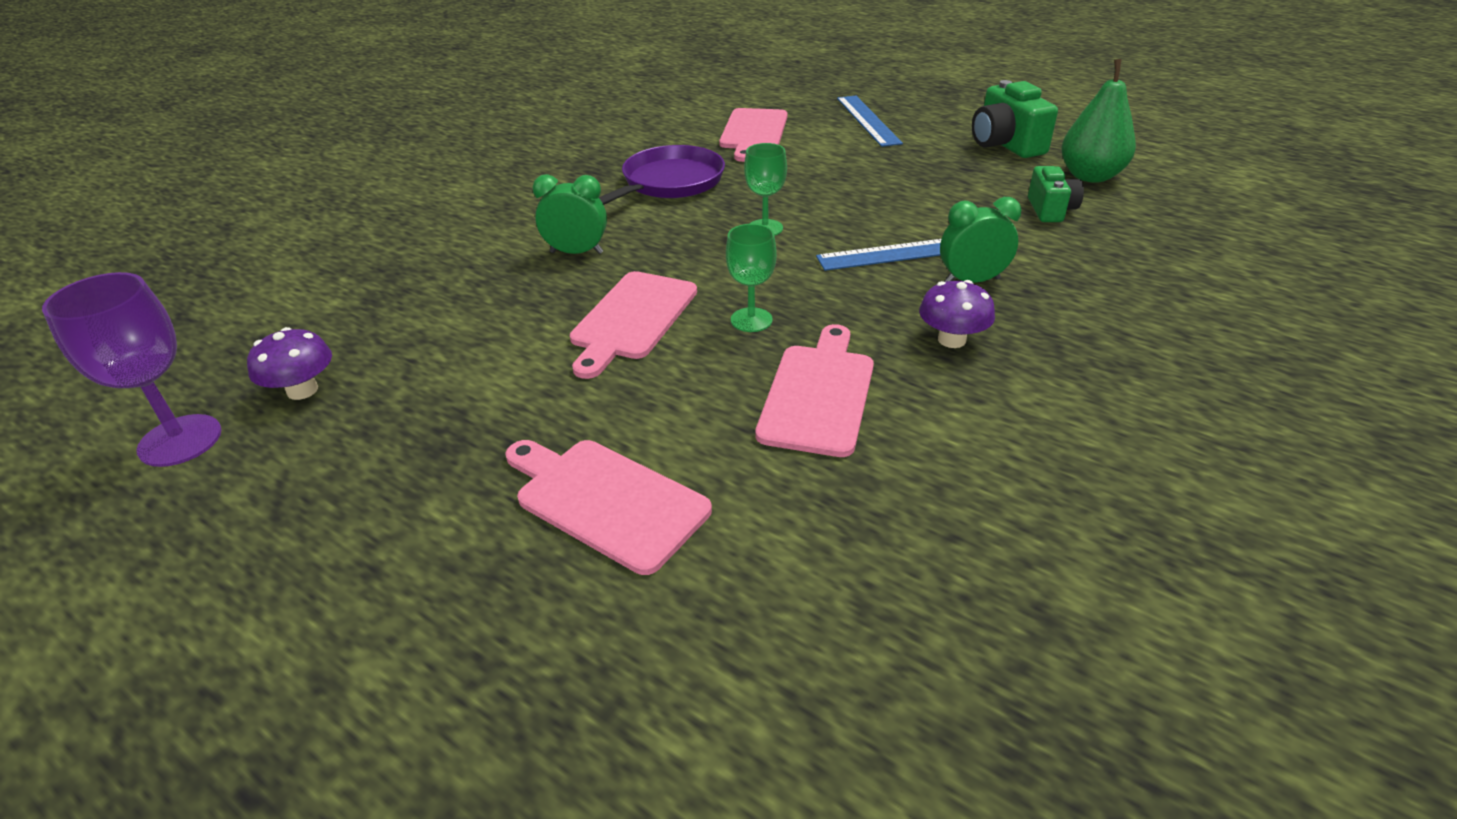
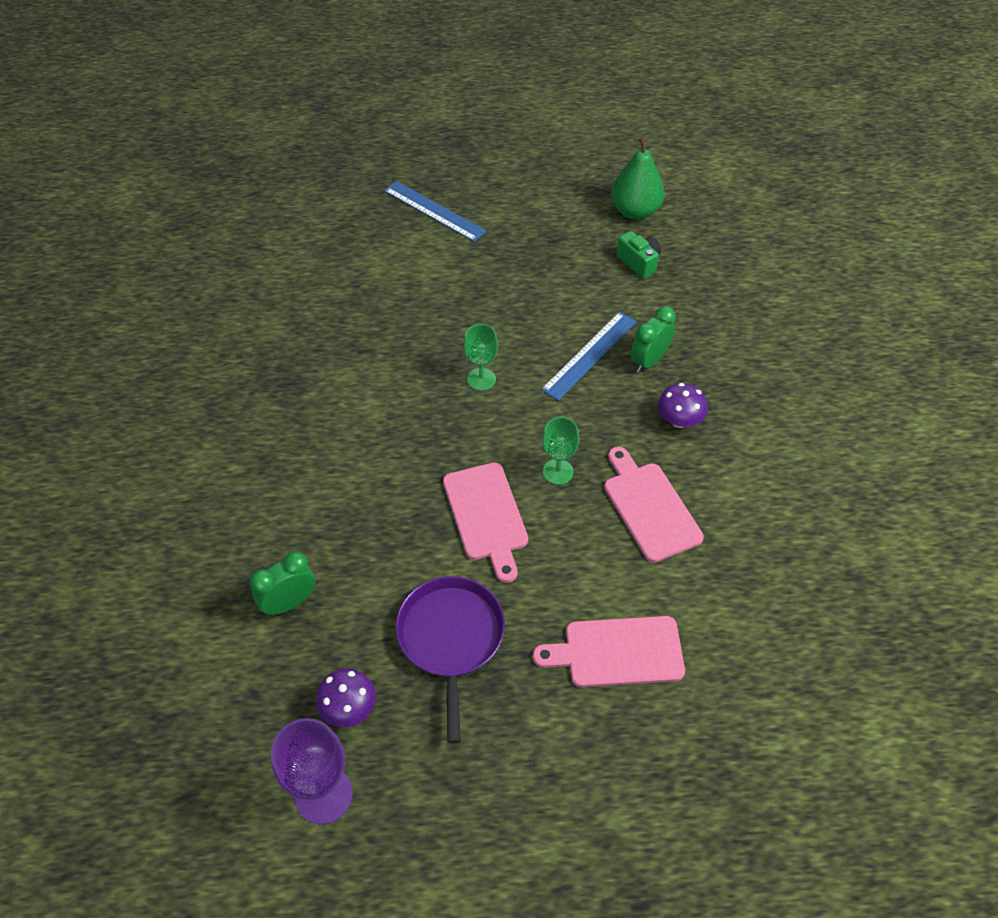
camera: 40 degrees left, 15 degrees up
(576, 252) = (379, 478): green clock -> green clock (289, 603)
(669, 182) = (362, 365): purple pan -> purple pan (451, 638)
(753, 132) = (362, 269): pink cutting board -> none
(1005, 145) = (556, 198): green camera -> none

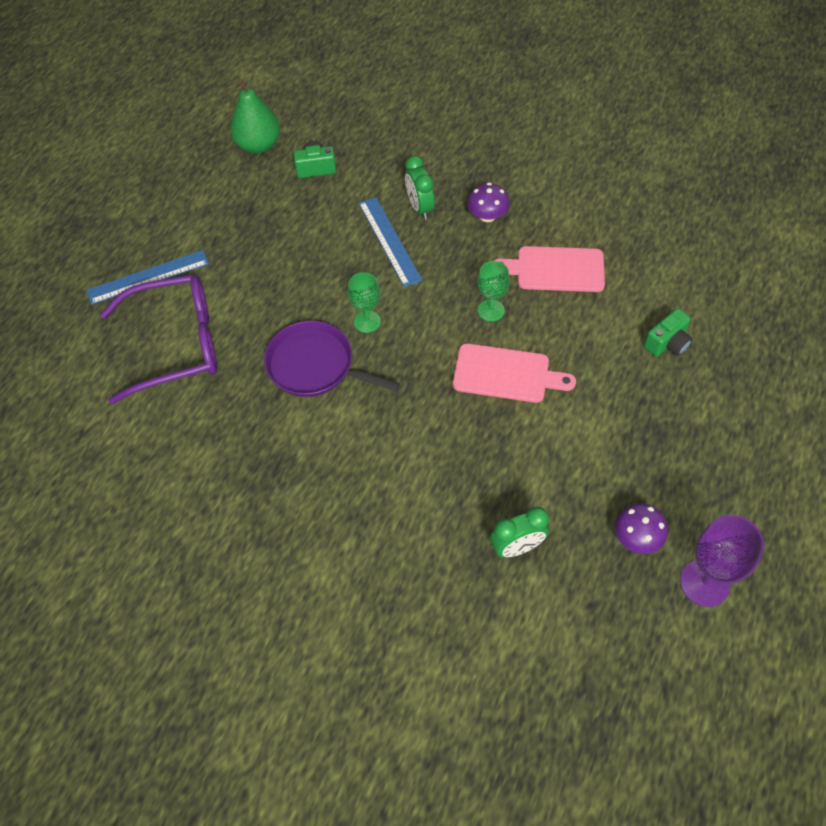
camera: 60 degrees left, 5 degrees up
(289, 603) = (517, 547): green clock -> green clock turned 105 degrees counterclockwise
(375, 261) = (176, 344): none -> purple glasses
(451, 638) = (607, 443): purple pan -> purple pan (315, 366)
(617, 652) = (667, 343): pink cutting board -> green camera

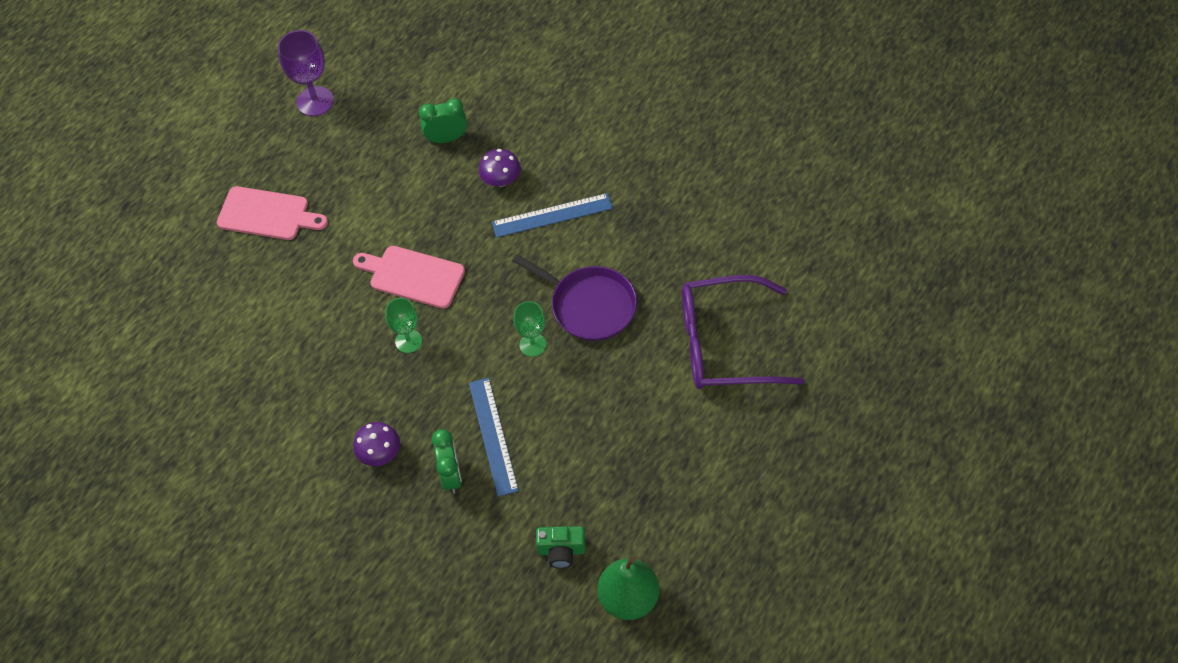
camera: 170 degrees left, 0 degrees up
(148, 277) = (757, 425): blue ruler -> blue ruler (552, 215)
(555, 269) = (330, 378): pink cutting board -> pink cutting board (267, 214)
(636, 538) = (352, 135): purple mushroom -> purple mushroom (501, 180)
(667, 343) = (255, 287): green camera -> none

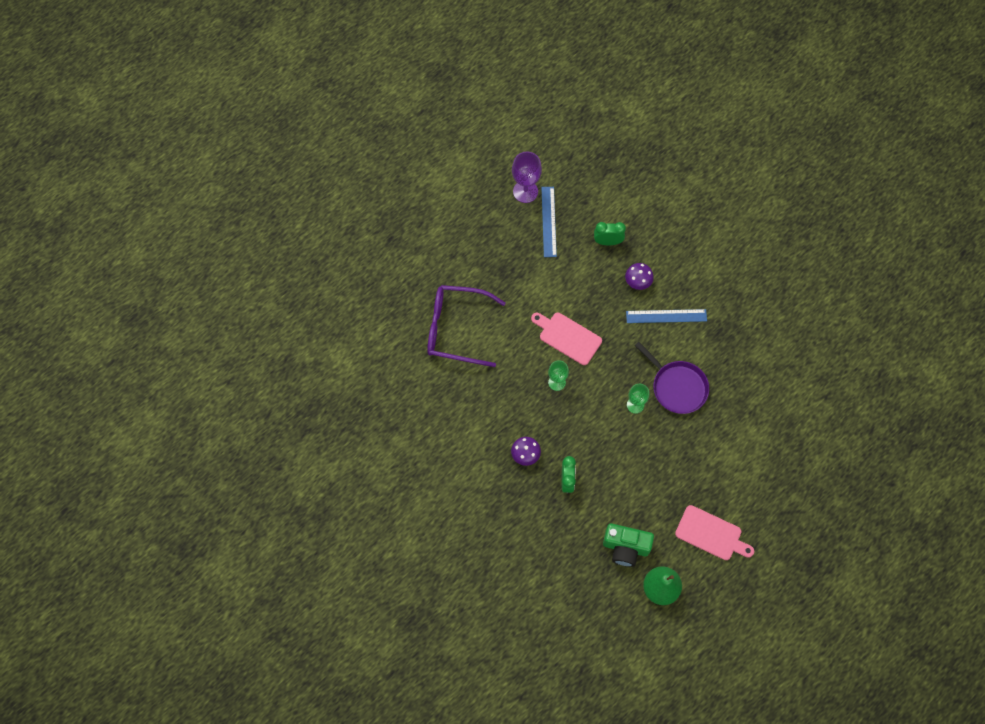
camera: 10 degrees right, 10 degrees up
(267, 214) = (481, 268): pink cutting board -> pink cutting board (711, 534)
(493, 436) = (598, 461): blue ruler -> blue ruler (549, 221)
(561, 551) = (625, 547): green camera -> green camera, size x1.56
(725, 344) = (758, 436): purple glasses -> purple glasses (456, 329)

